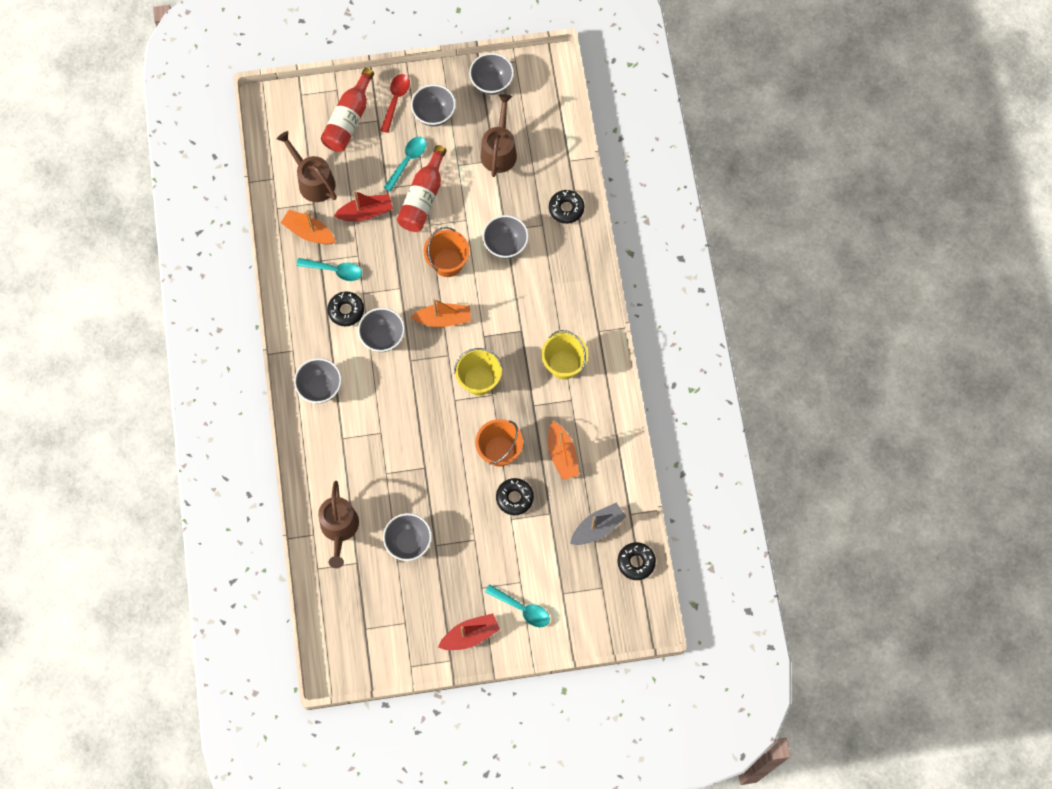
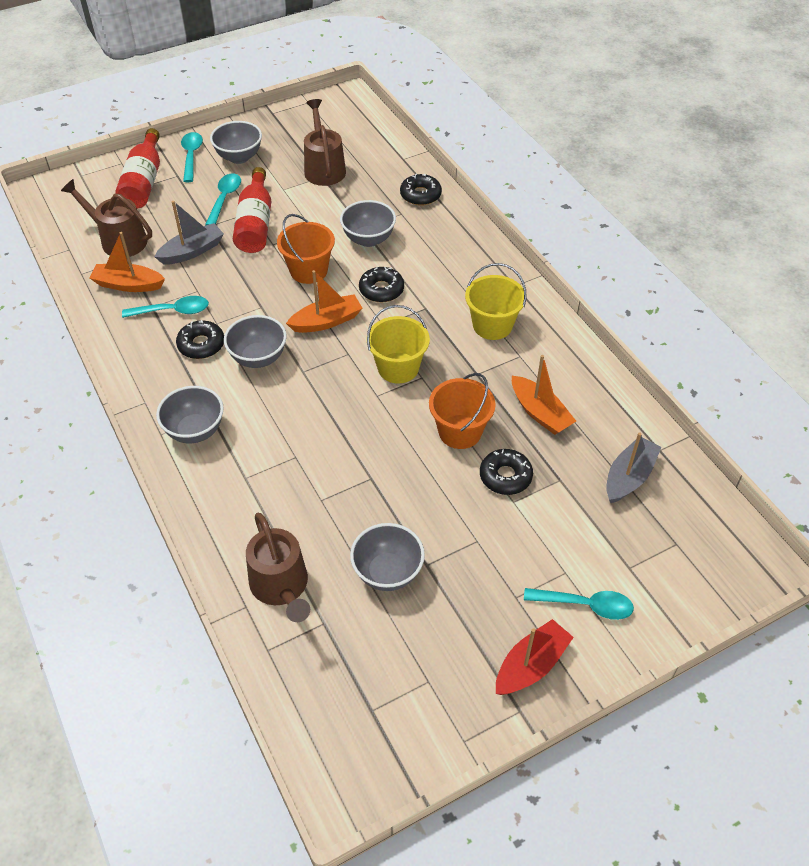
camera: 20 degrees left, 20 degrees down
(365, 212) = (192, 251): red boat -> grey boat
(395, 100) = (191, 156): red spoon -> turquoise spoon
(492, 83) = (291, 122): grey bowl -> none
(636, 562) = (700, 500): black donut -> black donut (381, 290)

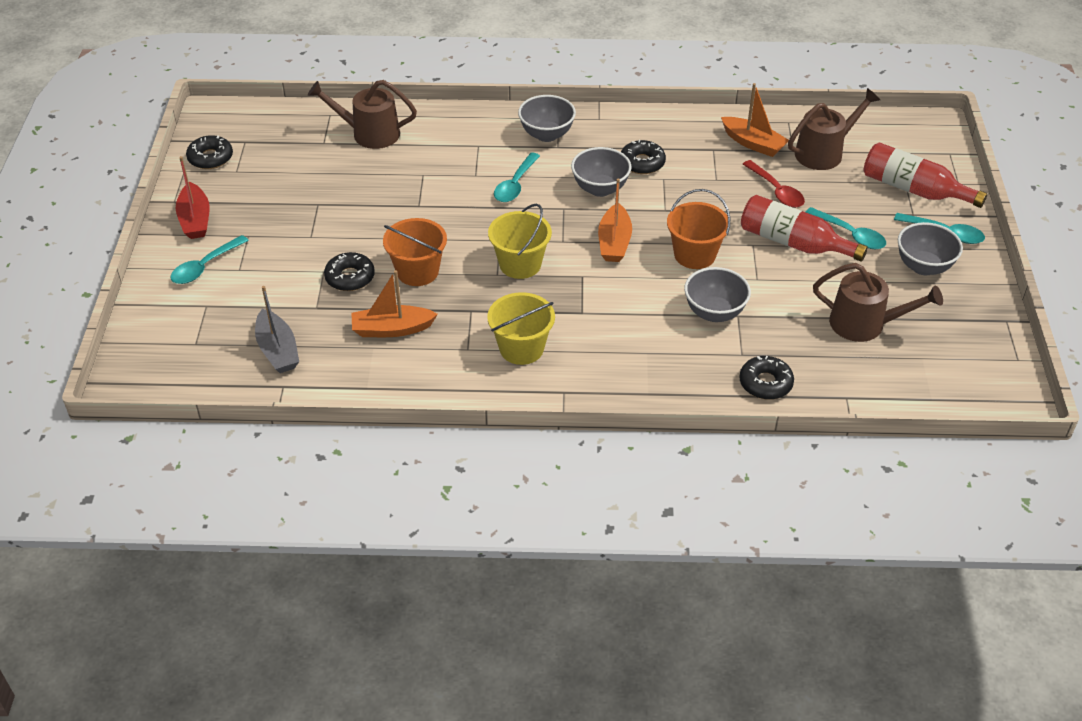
camera: 120 degrees right, 5 degrees down
(128, 285) = (753, 143): orange boat -> orange boat turned 90 degrees clockwise
(172, 311) = (698, 158): turquoise spoon -> turquoise spoon (515, 185)
(192, 251) = (776, 191): grey boat -> red spoon
(381, 290) = (630, 293): black donut -> black donut (210, 158)
(387, 572) = (330, 183): grey bowl -> none

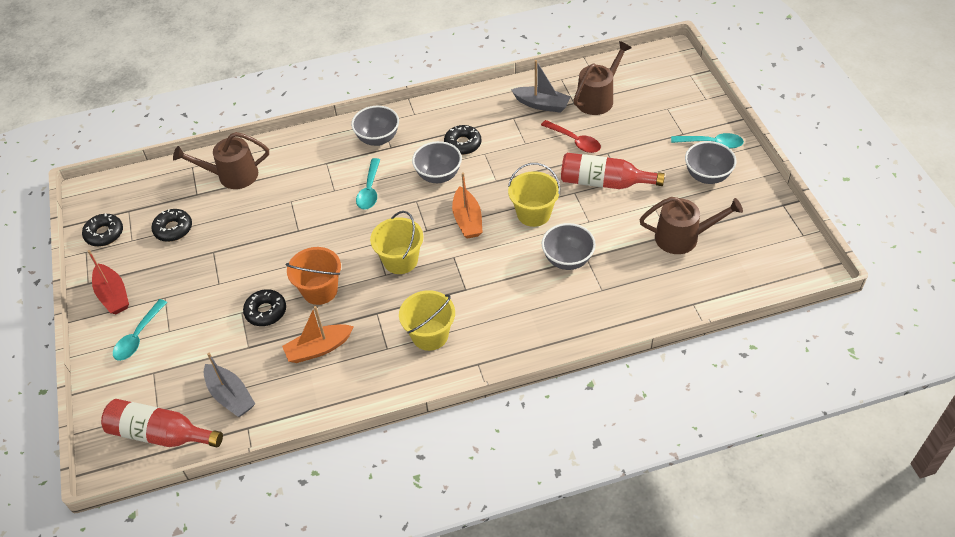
camera: 15 degrees left, 5 degrees up
(694, 255) = (533, 213): orange bucket -> yellow bucket
(753, 143) = (541, 104): orange boat -> grey boat
(765, 383) = (629, 310): black donut -> black donut (173, 229)
(850, 234) = (643, 163): turquoise spoon -> none
(913, 189) = (675, 112): red bottle -> red bottle (160, 434)

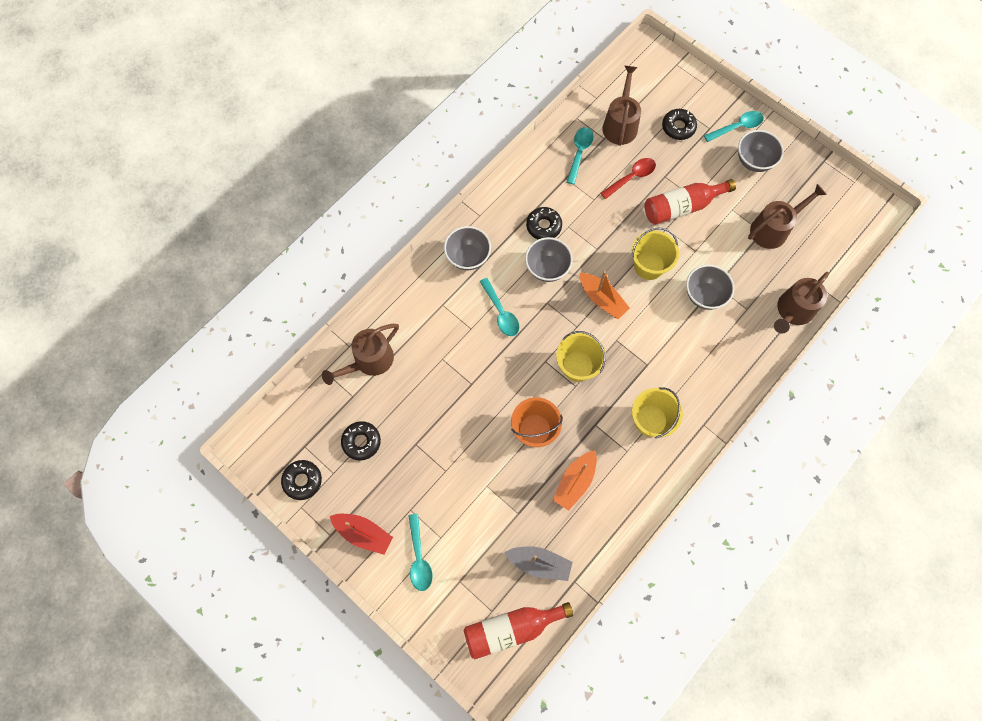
camera: 35 degrees left, 20 degrees up
(266, 311) = (506, 474): black donut -> black donut (678, 127)
(541, 104) = (579, 153): grey boat -> turquoise spoon
(574, 141) = (631, 177): red spoon -> red spoon turned 45 degrees counterclockwise
(648, 313) = (792, 311): none -> brown watering can

